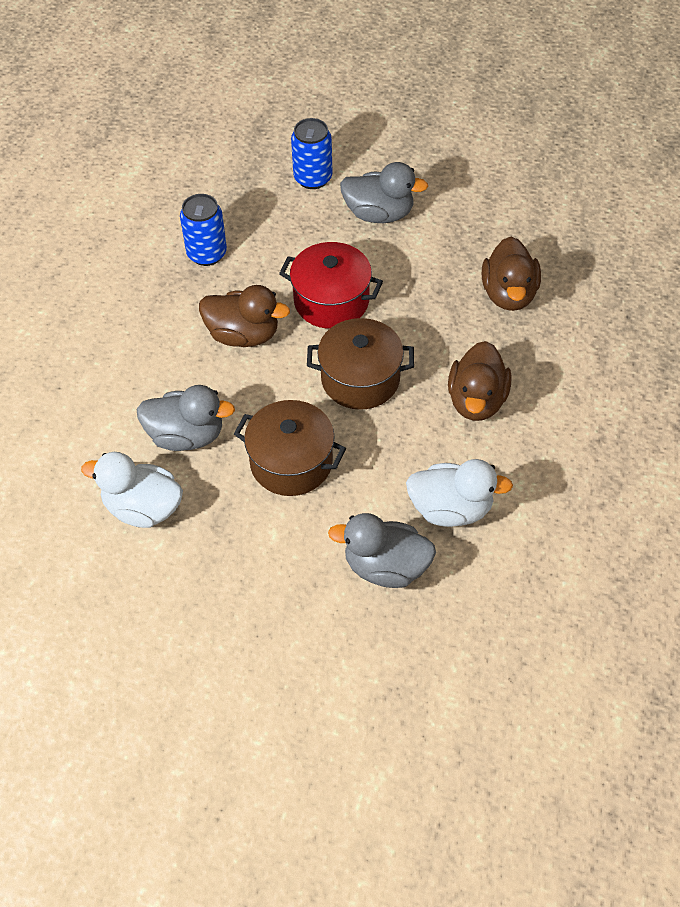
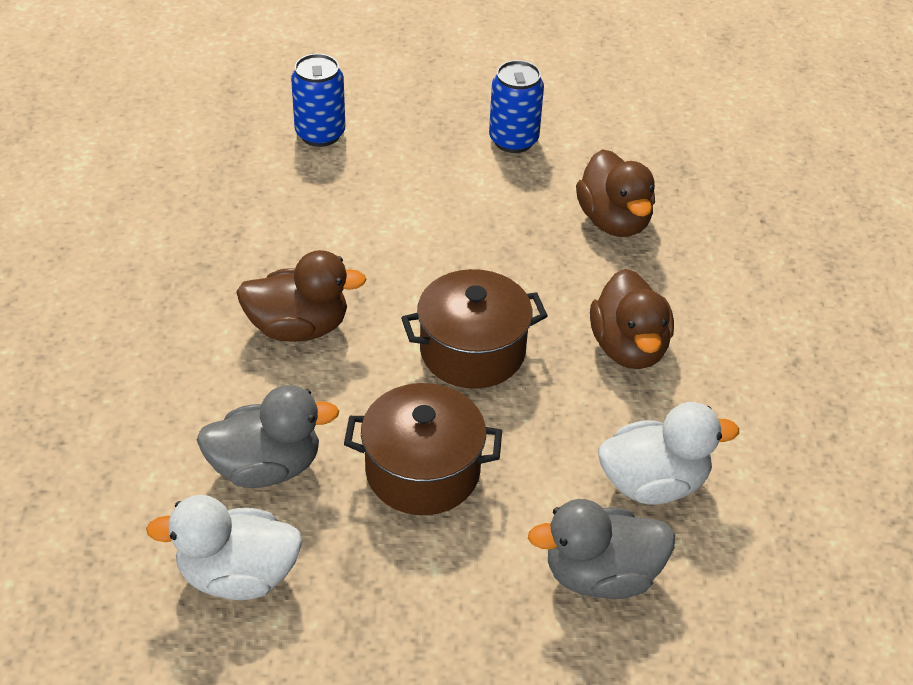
camera: 20 degrees left, 10 degrees down
(207, 254) = (214, 241): blue can -> blue can (513, 140)
(331, 301) = (398, 267): red pot -> none
(379, 214) = (419, 160): grey duck -> none

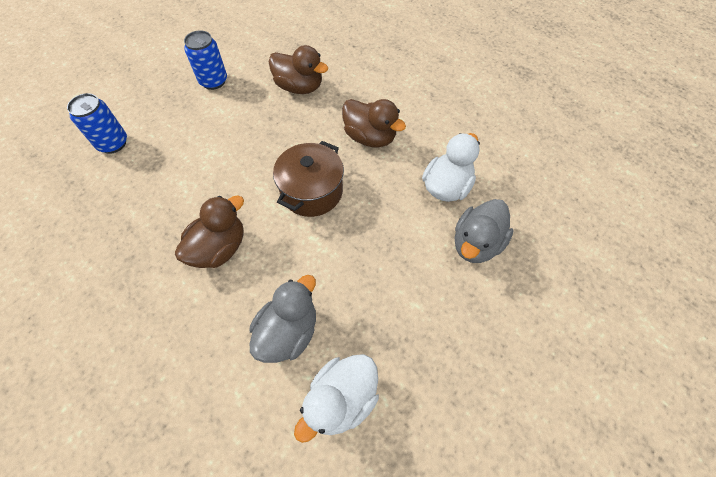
camera: 45 degrees left, 15 degrees up
(422, 471) = (358, 265): brown pot -> none

